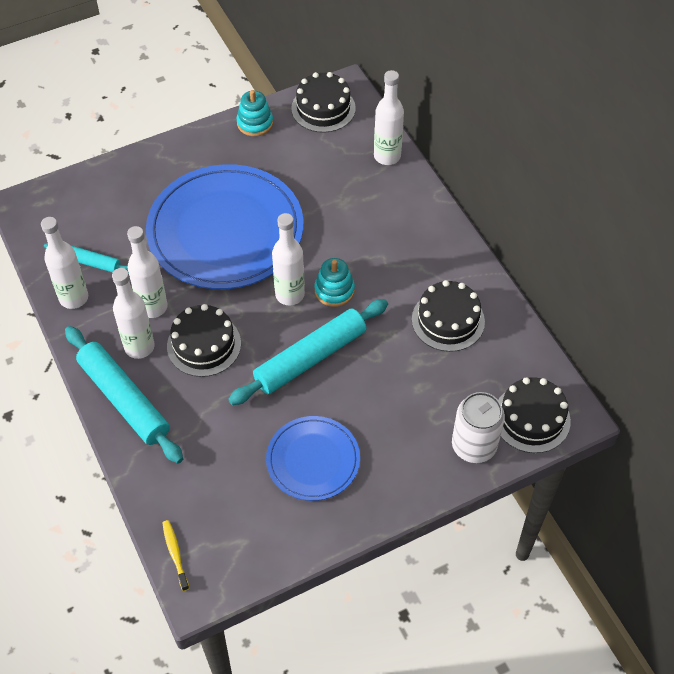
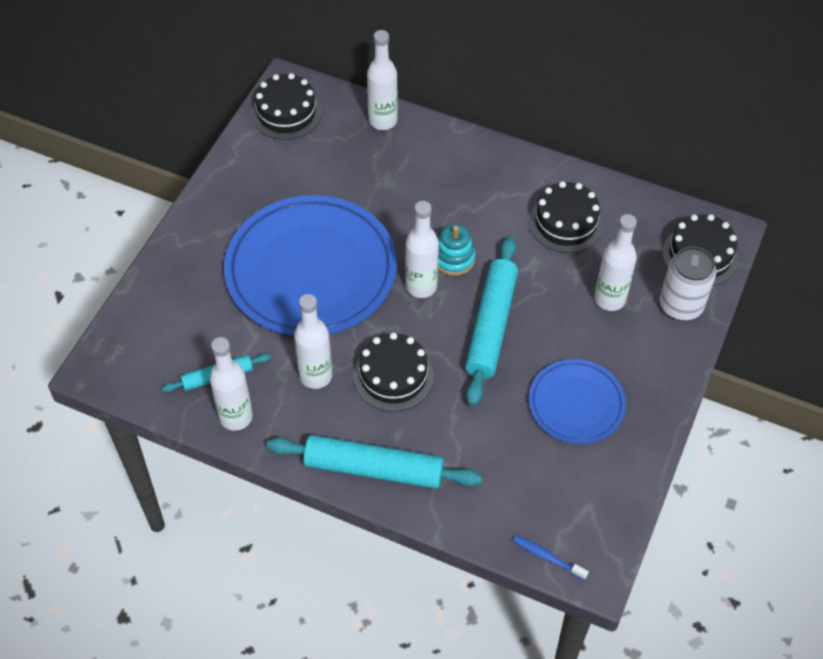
camera: 40 degrees left, 0 degrees up
(139, 347) = (340, 417): white bottle -> white bottle (609, 299)
(175, 554) = (547, 557): yellow toothbrush -> blue toothbrush
(255, 123) = (239, 162): turquoise stacking toy -> none

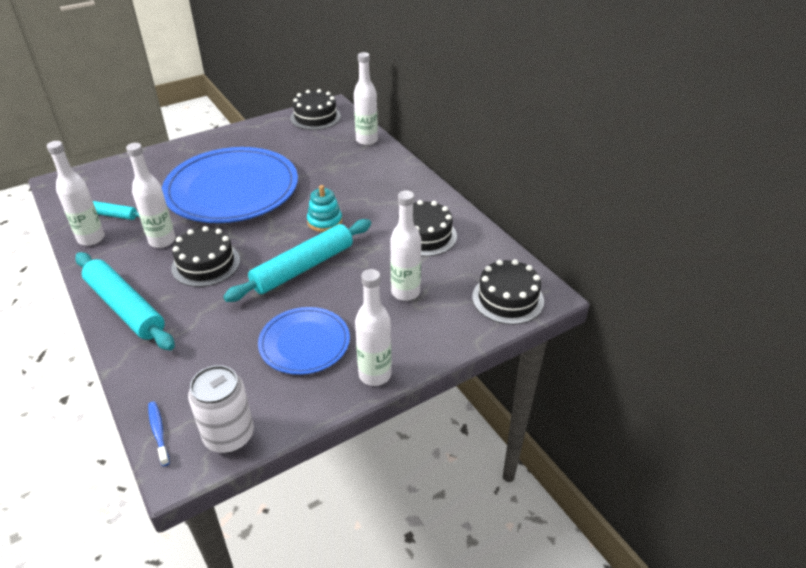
camera: 35 degrees right, 15 degrees down
(421, 286) = (285, 226): white bottle -> white bottle (375, 375)
(681, 305) = (457, 322): white can -> white can (229, 436)

